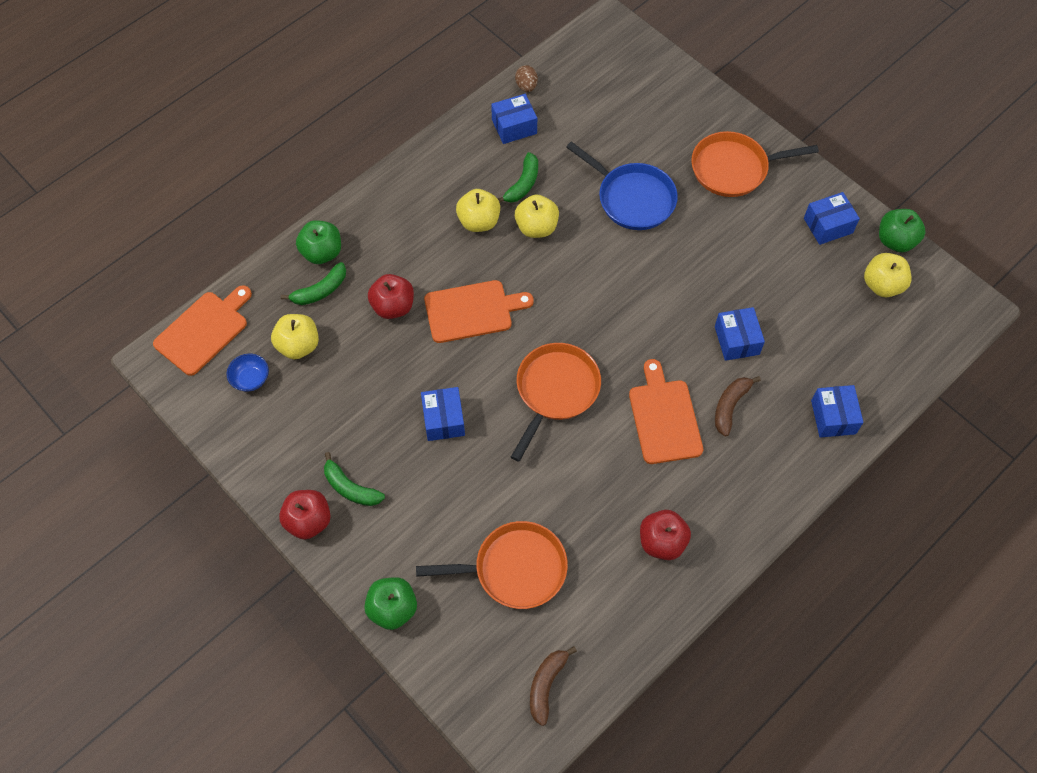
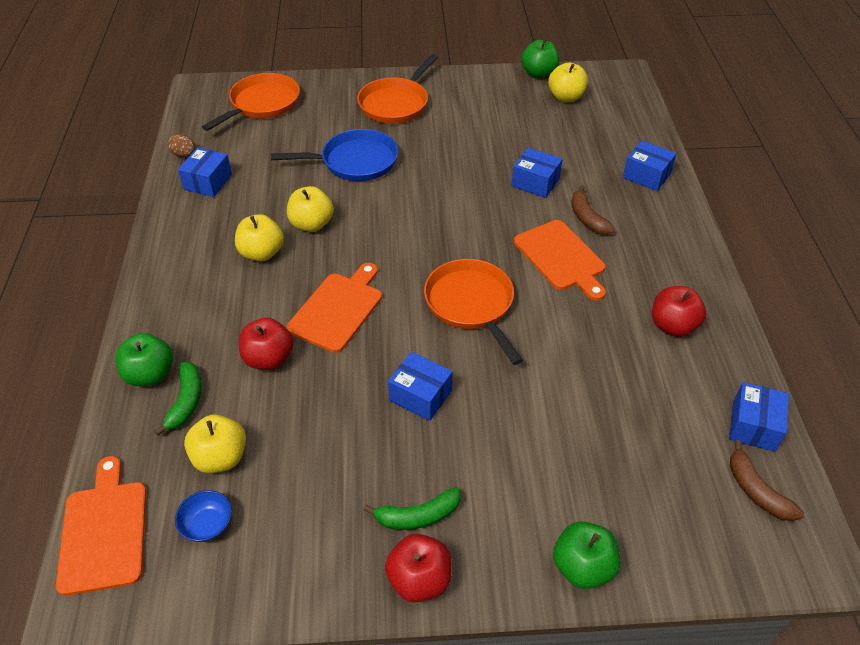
camera: 50 degrees left, 15 degrees down
(514, 569) = (618, 439): orange pan -> orange pan (262, 104)
(523, 184) = (264, 208): green banana -> none
(664, 418) = (561, 258): orange cutting board -> orange cutting board turned 150 degrees counterclockwise
(828, 225) = (493, 92): blue box -> blue box (753, 426)

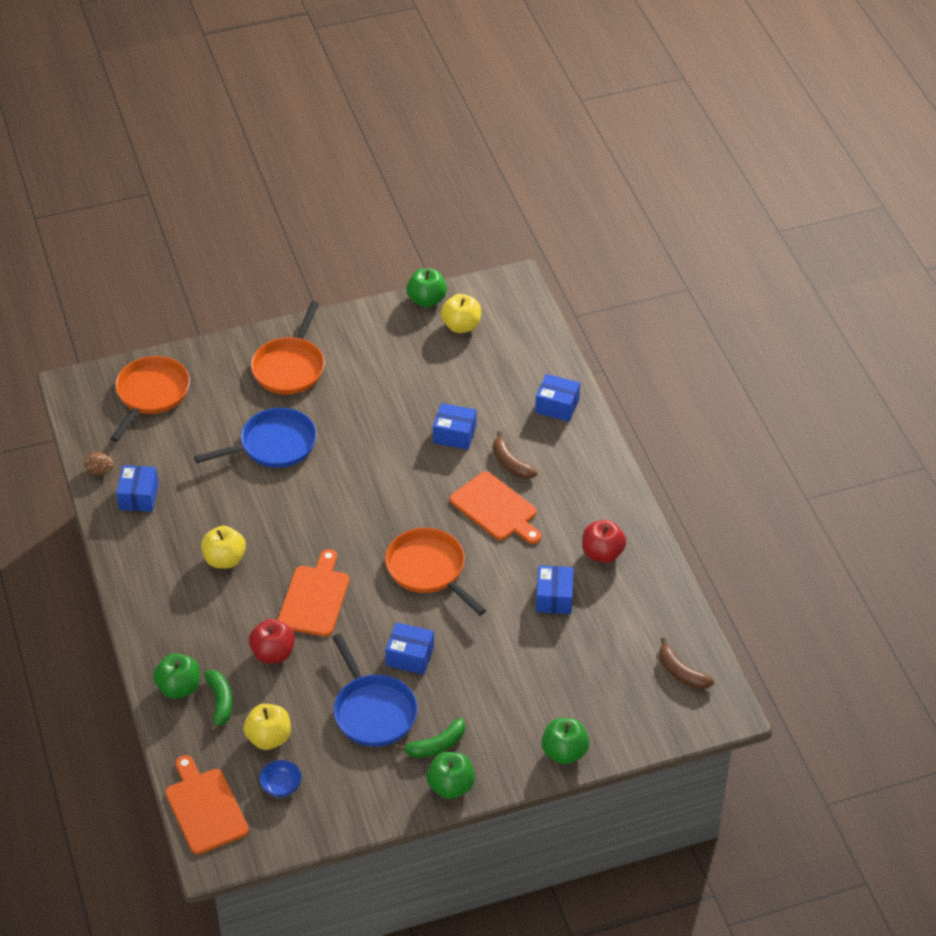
camera: 15 degrees left, 0 degrees up
(311, 224) = (258, 521): yellow apple -> none
(355, 452) = (373, 711): none -> blue pan
(419, 580) = (451, 786): red apple -> green apple
(753, 426) = (675, 624): blue box -> blue box (554, 598)

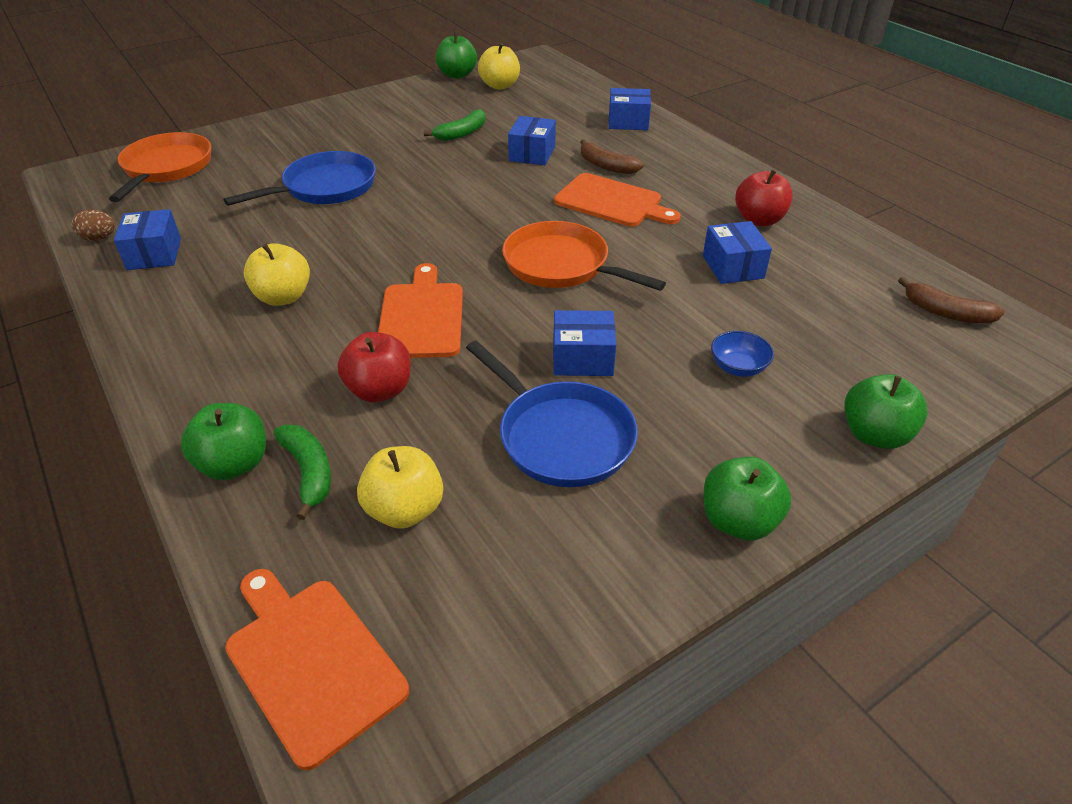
camera: 15 degrees left, 5 degrees down
(281, 786) = (449, 586): blue bowl -> blue bowl (738, 367)
(290, 367) = (328, 130): orange pan -> none
(436, 745) = (681, 464): green banana -> green banana (462, 133)
(454, 434) = (532, 154): blue box -> blue box turned 75 degrees counterclockwise

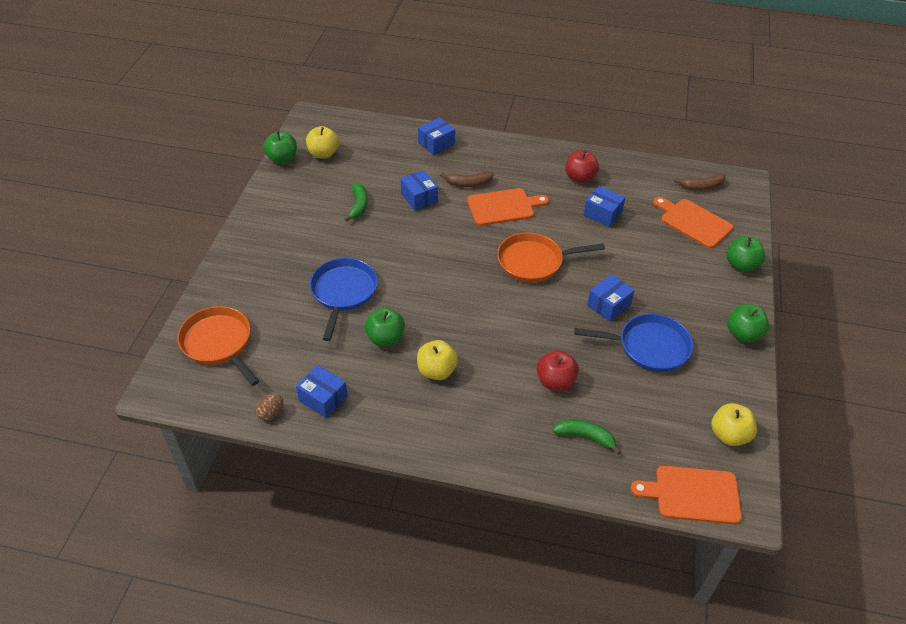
camera: 45 degrees left, 5 degrees up
(234, 464) = (552, 458): green apple -> green apple (385, 338)
(404, 510) = (641, 420): yellow apple -> yellow apple (729, 435)
(421, 317) = (516, 333): orange cutting board -> orange cutting board (693, 222)
(738, 367) = (666, 267): blue bowl -> none

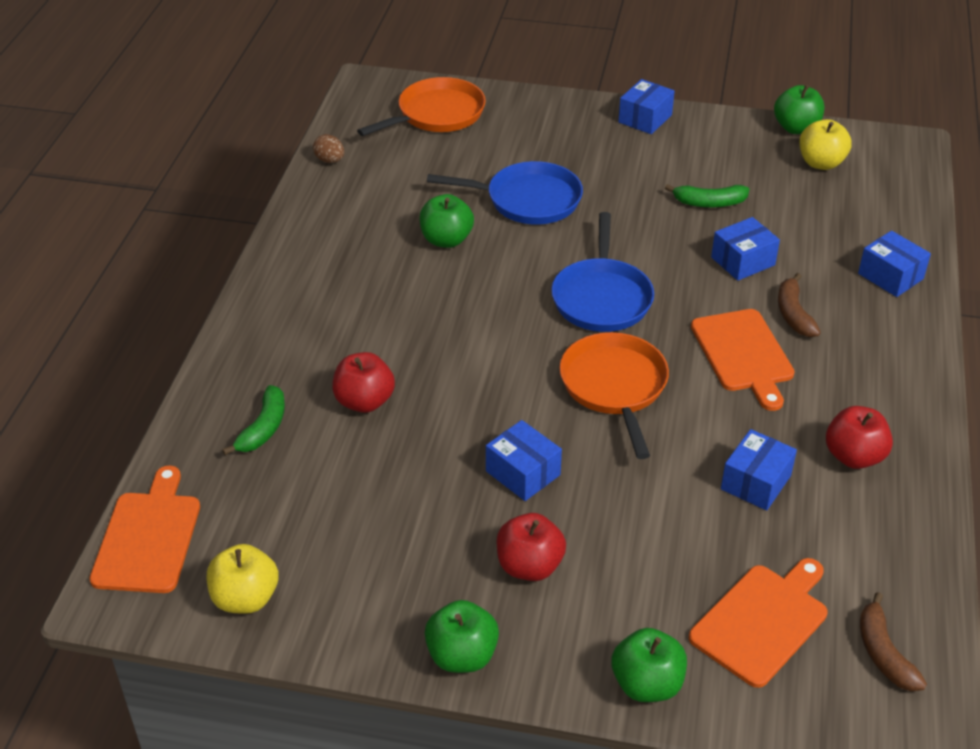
camera: 90 degrees right, 5 degrees down
(323, 398) = (349, 196): blue box -> blue box (645, 118)
(436, 371) = (388, 286): yellow apple -> none
(649, 347) = (431, 516): blue pan -> blue pan (601, 297)
(677, 305) = (529, 566): none -> red apple

